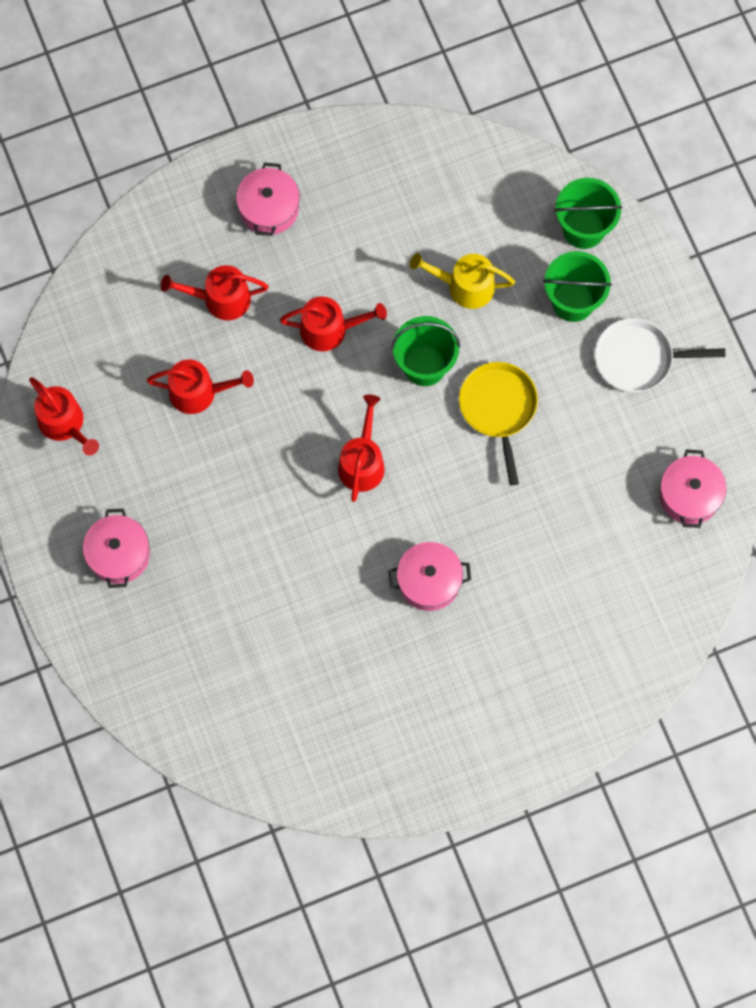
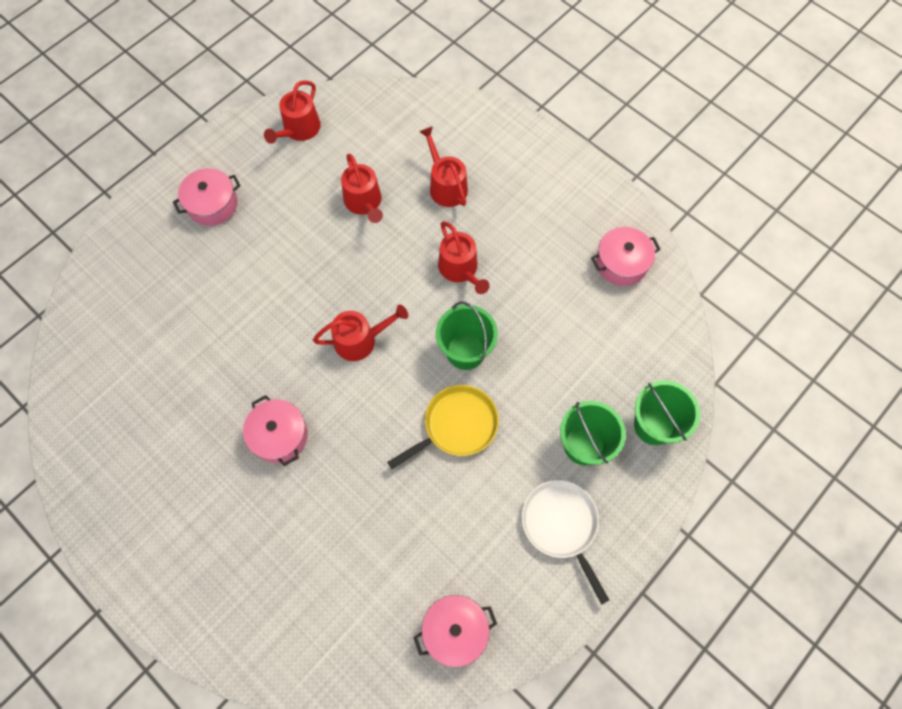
camera: 65 degrees right, 5 degrees down
(269, 208) = (536, 186): pink pot -> pink pot (621, 263)
(465, 286) = (550, 353): yellow watering can -> none

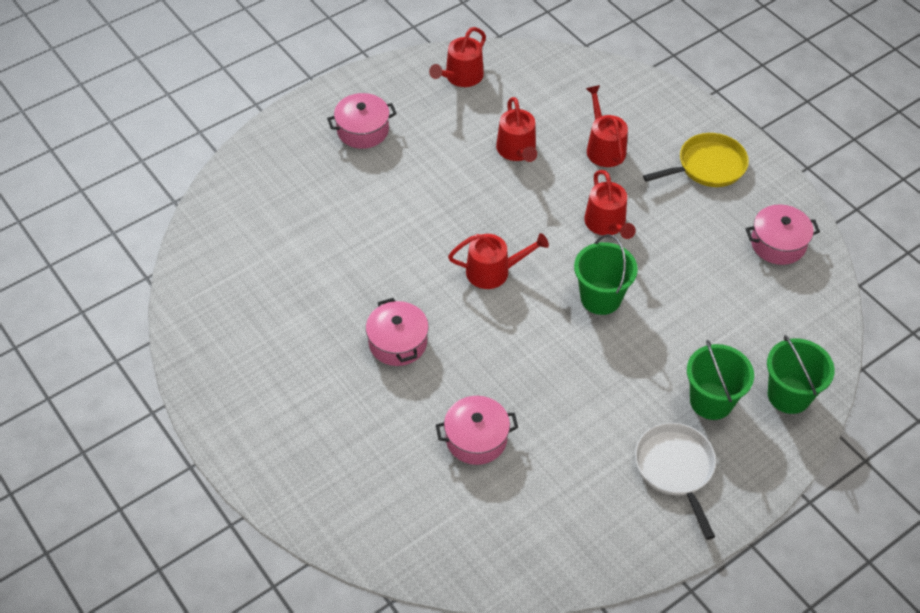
camera: 10 degrees right, 15 degrees down
(455, 631) = (549, 544): pink pot -> pink pot (476, 438)
(456, 426) = (580, 362): yellow pan -> yellow pan (707, 166)

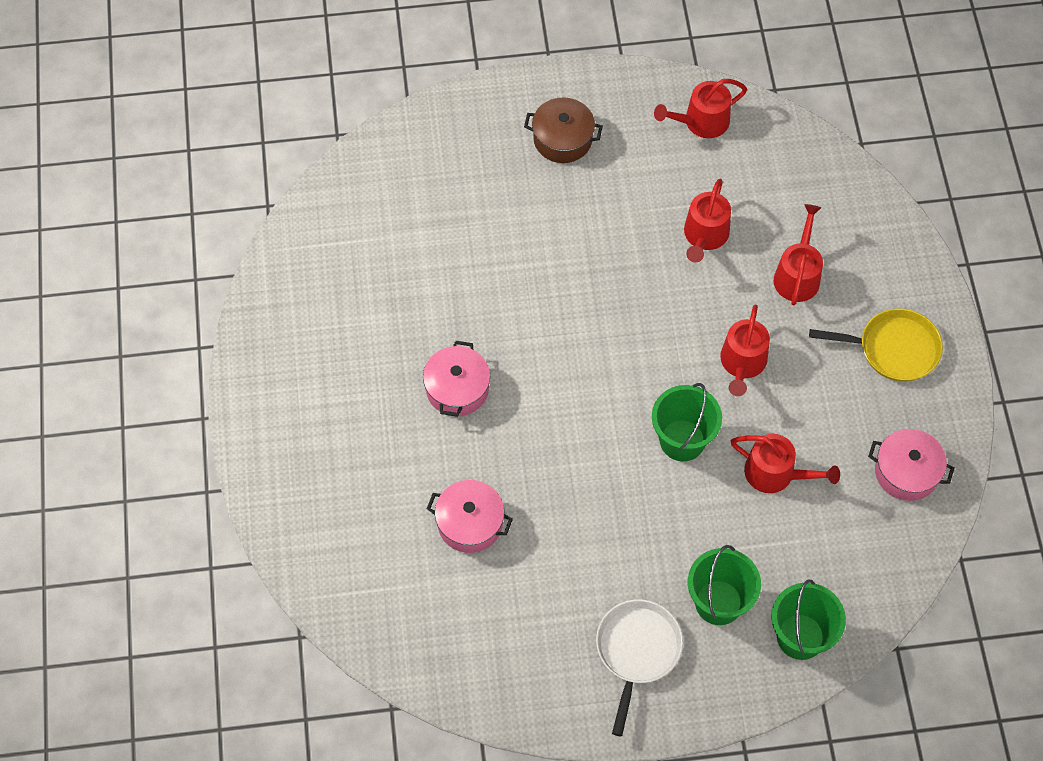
camera: 30 degrees right, 10 degrees up
(363, 130) = (562, 139): pink pot -> brown pot
(493, 271) = (595, 359): red watering can -> red watering can (775, 473)

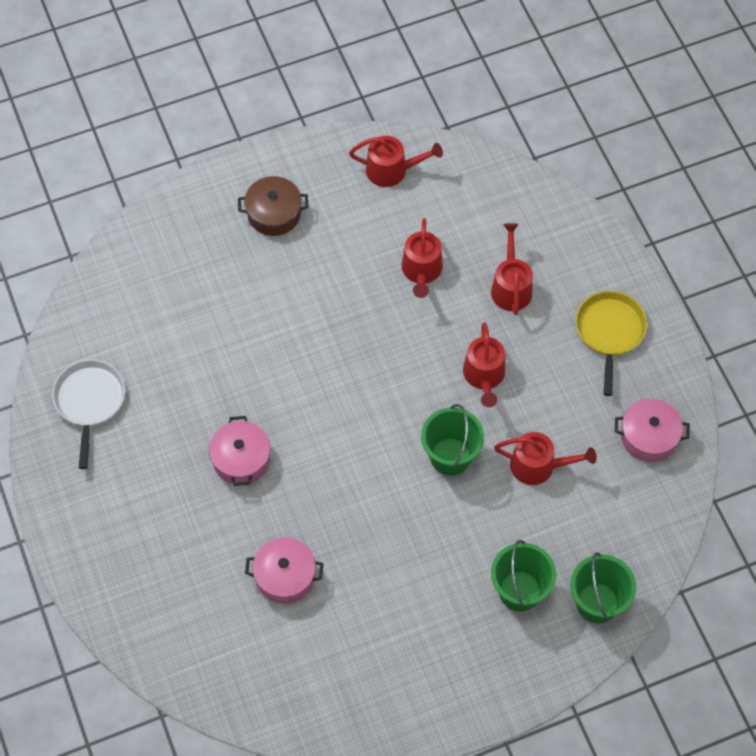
camera: 15 degrees left, 0 degrees up
(637, 651) = (461, 651): white pan -> white pan (90, 402)
(701, 122) = (391, 170): red watering can -> red watering can turned 135 degrees counterclockwise
(893, 349) = (609, 332): yellow pan -> yellow pan turned 75 degrees counterclockwise

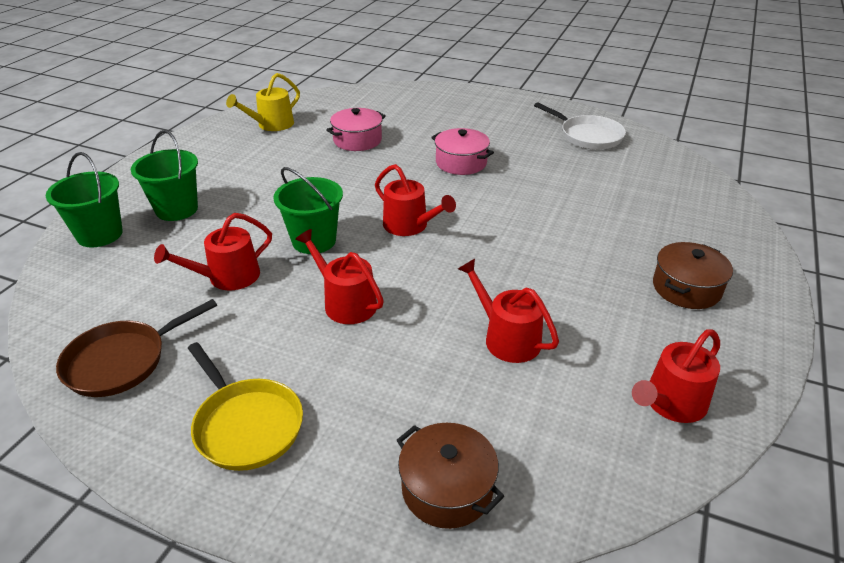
camera: 135 degrees right, 25 degrees down
(333, 683) = (272, 125): none -> yellow watering can
(511, 287) = (405, 388): red watering can -> red watering can (409, 226)
(545, 222) = (447, 488): none -> brown pot
(649, 437) = (122, 361): pink pot -> brown pan

